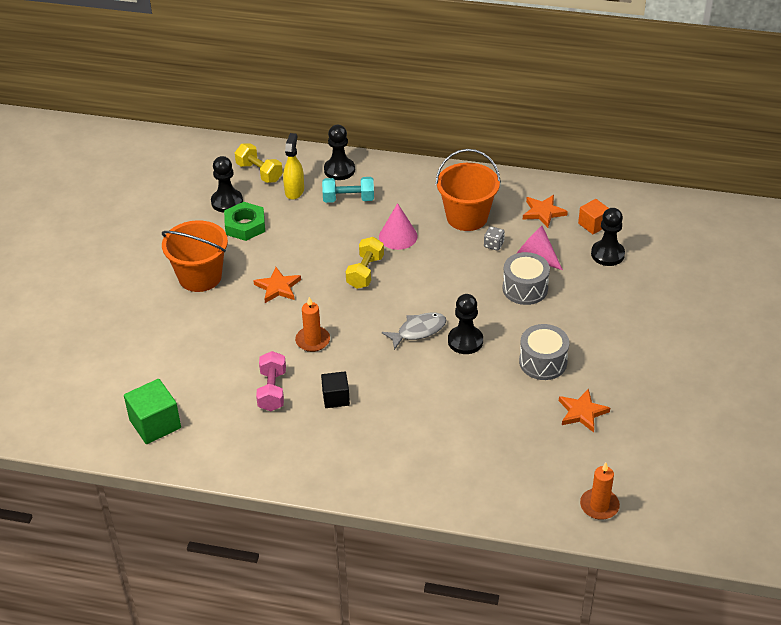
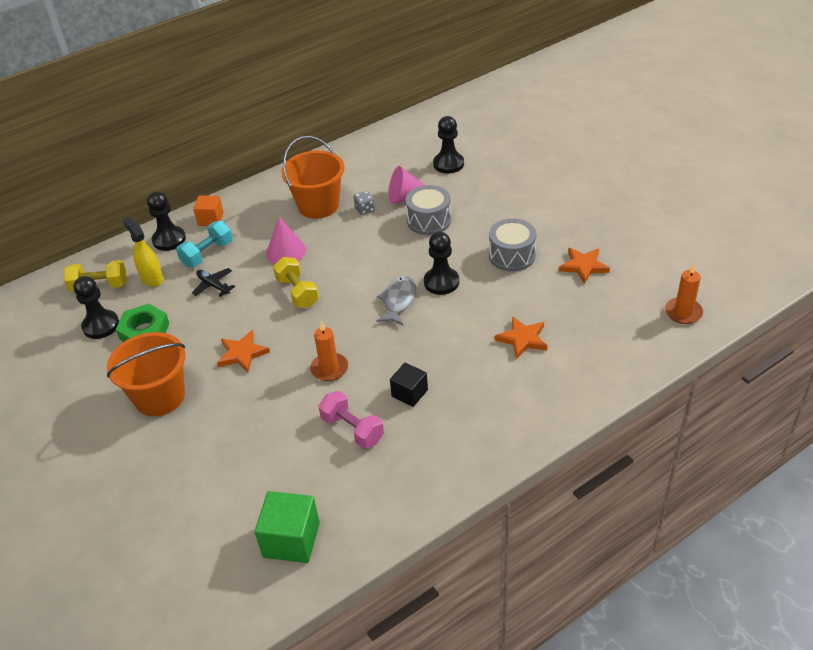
camera: 45 degrees left, 0 degrees up
(322, 225) = (213, 285): none -> black plane
(543, 212) = (367, 168): orange star -> orange star (522, 339)
(593, 224) = (411, 153): orange cube -> orange cube (210, 219)

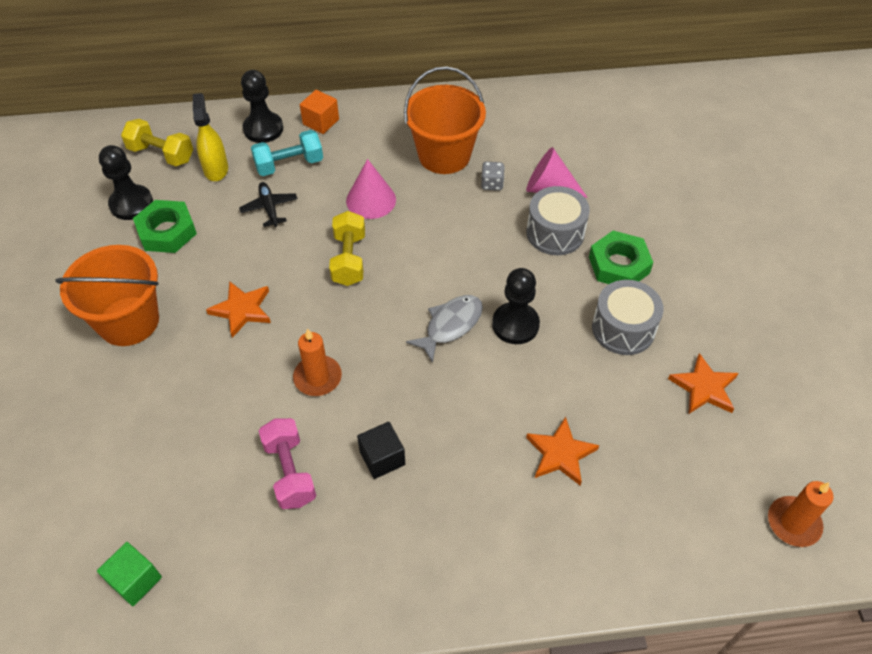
camera: 25 degrees right, 10 degrees up
(291, 540) = (135, 580): green cube -> green cube, size x0.64
(448, 164) = (628, 165): black pawn -> none
(483, 222) = (619, 265): none -> green nut

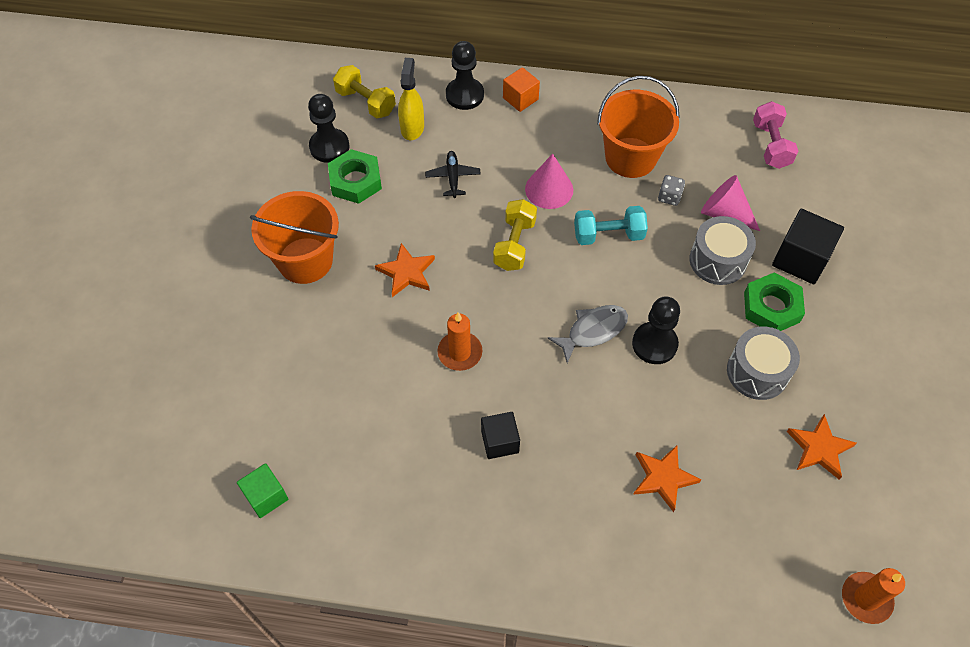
camera: 15 degrees right, 5 degrees up
(289, 164) = (481, 137): turquoise dumbbell -> turquoise dumbbell (608, 235)
(290, 472) = (416, 434): pink dumbbell -> pink dumbbell (770, 145)
(633, 215) = (800, 259): none -> black cube

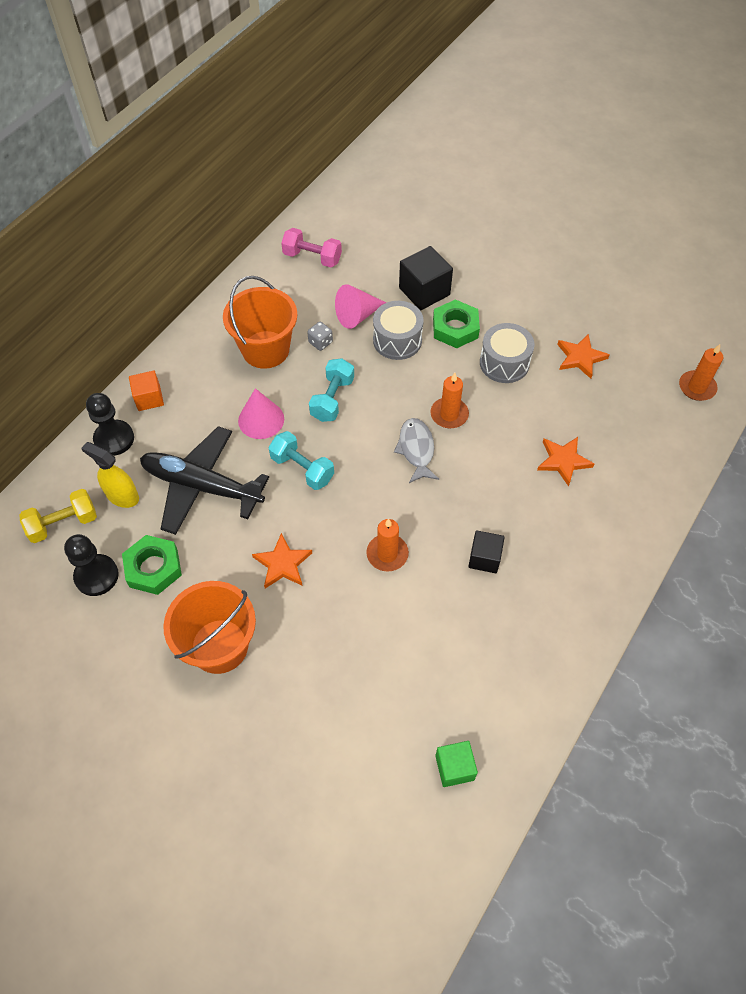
camera: 65 degrees left, 0 degrees up
(453, 177) = (201, 486): black plane -> black plane, size x2.29
(514, 244) = (302, 469): yellow dumbbell -> turquoise dumbbell
(654, 344) = (449, 414): black pawn -> orange candle

